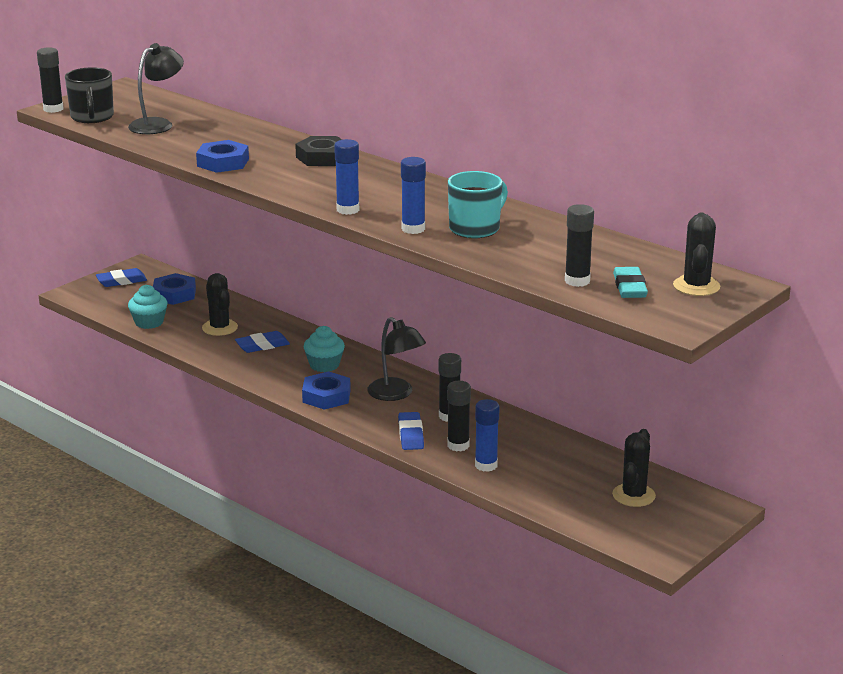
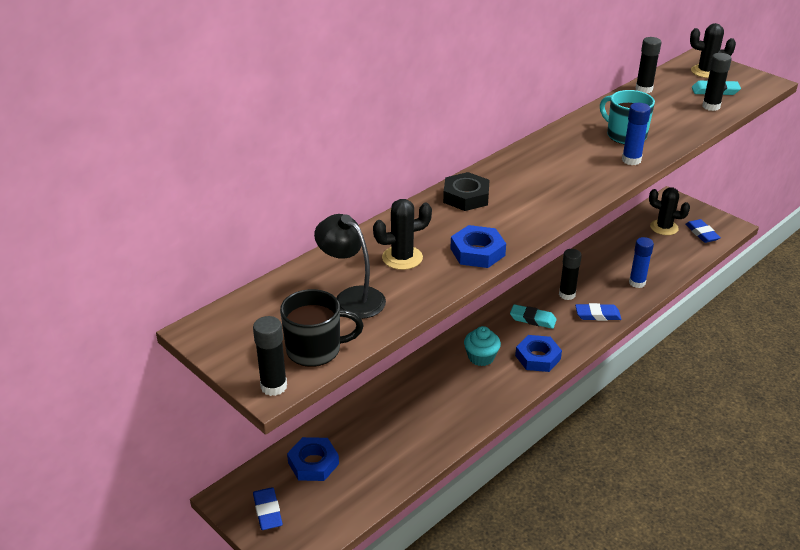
camera: 85 degrees left, 10 degrees up
(149, 322) = (379, 481): turquoise cupcake -> none
(220, 328) = (399, 426): black cactus -> black cactus (402, 258)
(262, 345) = (440, 396): blue eraser -> blue eraser (702, 233)
(348, 210) = (595, 187): blue glue stick -> none
(396, 394) = (532, 319): black lamp -> turquoise eraser
(458, 445) = (610, 293): black glue stick -> black glue stick (644, 89)

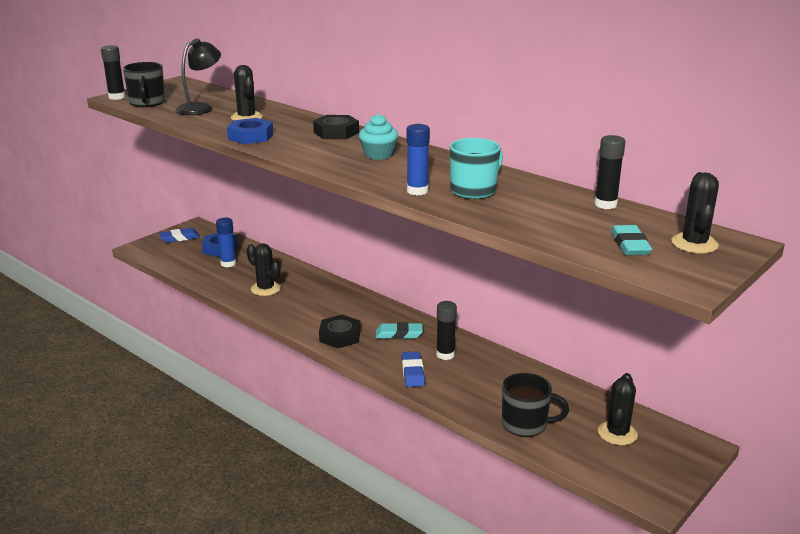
camera: 85 degrees right, 10 degrees down
(433, 414) = (265, 289): none -> black cactus
(481, 357) = (338, 308): turquoise cupcake -> turquoise cupcake (378, 155)
(532, 319) = (399, 334): turquoise eraser -> turquoise eraser turned 75 degrees clockwise
(537, 357) = (340, 336): blue nut -> black nut
(637, 283) = (480, 402): blue glue stick -> blue glue stick (228, 263)
(662, 265) = (526, 424): none -> black mug
(702, 233) = (618, 466): blue eraser -> none
(711, 106) = (578, 239): black glue stick -> none

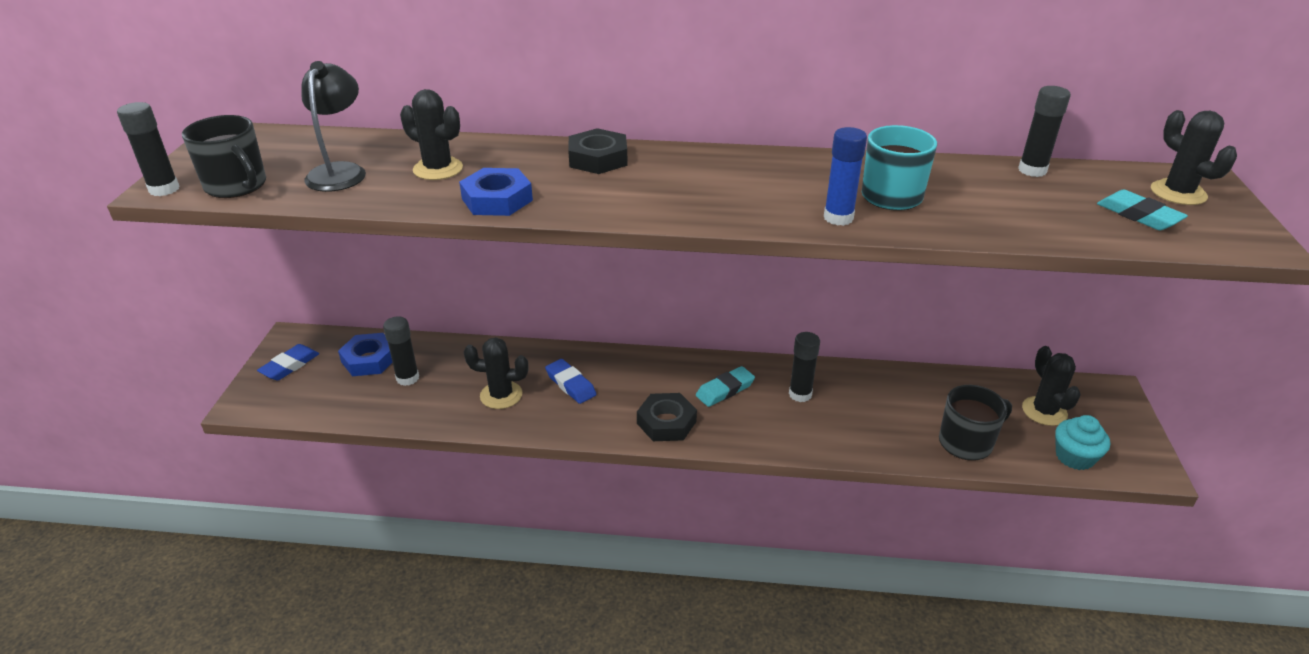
camera: 35 degrees left, 10 degrees up
(228, 263) = (407, 378): blue glue stick -> black glue stick
(378, 155) = (705, 178): turquoise cupcake -> turquoise cupcake (1074, 457)
(413, 372) = (796, 433): blue eraser -> blue eraser (570, 384)

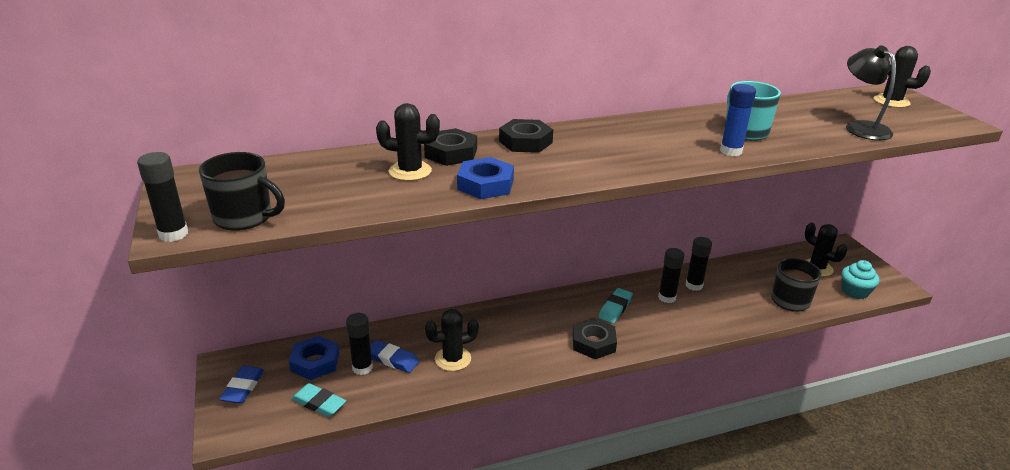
camera: 25 degrees left, 5 degrees down
(340, 171) = (327, 188): black lamp -> black lamp (861, 127)
(502, 157) = (451, 153): none -> black nut
(570, 384) = (501, 335): blue eraser -> blue eraser (392, 359)
(1032, 170) = (803, 102): black glue stick -> black glue stick (694, 285)
(1138, 215) = (887, 118): turquoise eraser -> turquoise eraser (319, 403)

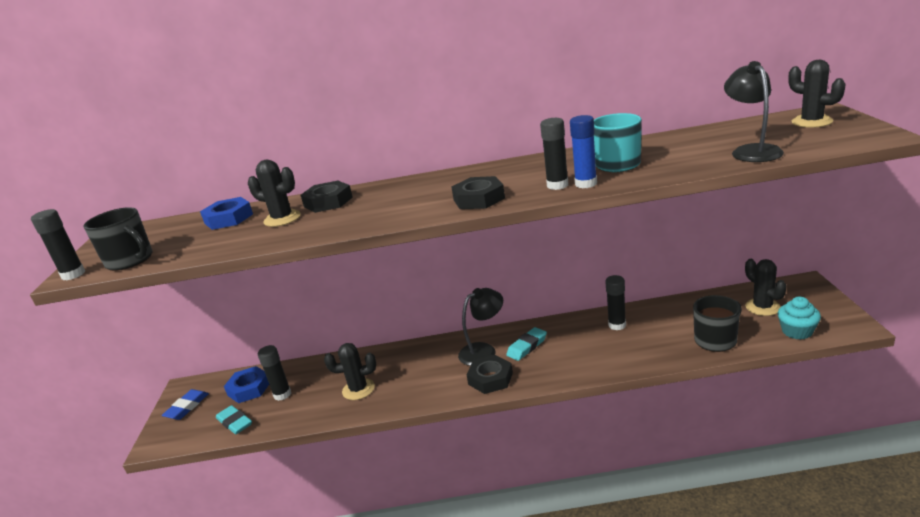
camera: 20 degrees right, 5 degrees down
(392, 359) = (309, 388): blue eraser -> none
(485, 184) = (333, 226): blue nut -> blue nut (228, 218)
(525, 142) = (399, 188): black nut -> black nut (479, 199)
(572, 313) = (484, 351): none -> black lamp
(667, 297) = (583, 337): black glue stick -> black glue stick (557, 185)

